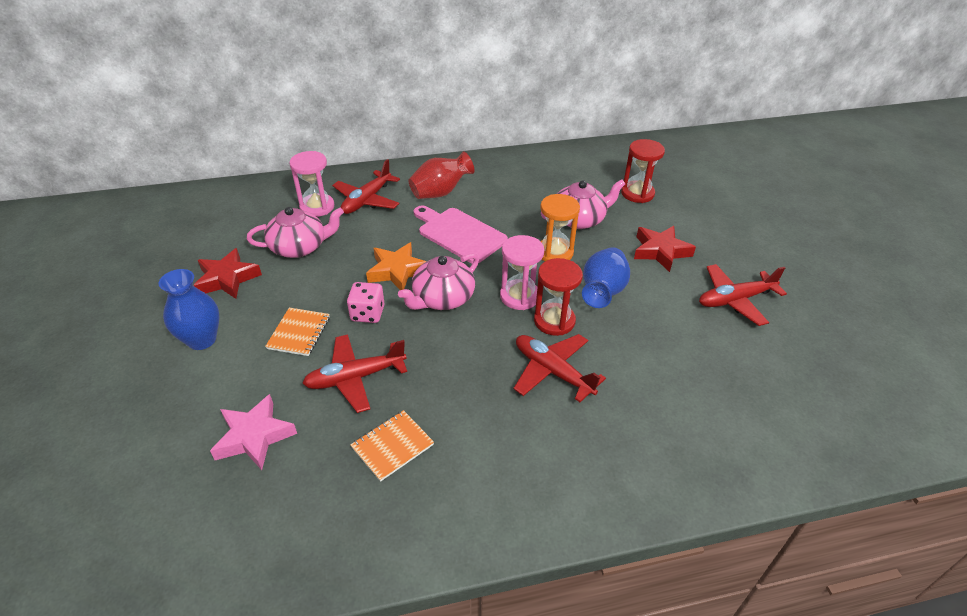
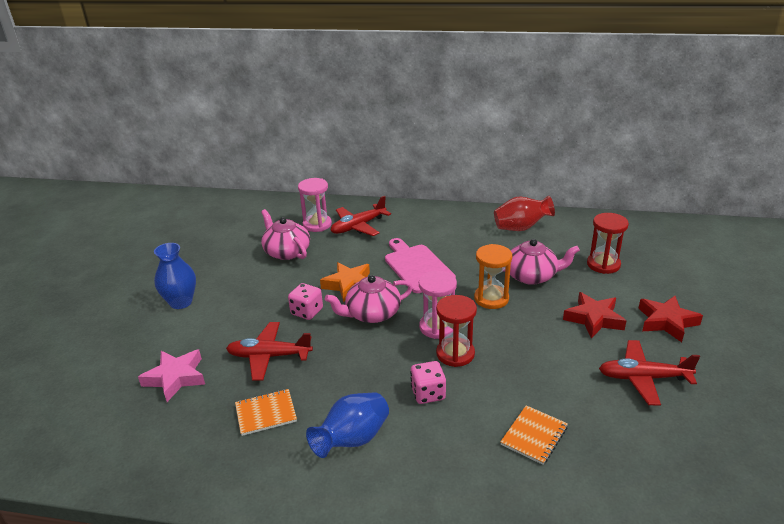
camera: 25 degrees right, 10 degrees down
(227, 279) = (222, 264): red star -> red star (666, 322)
(299, 247) = (286, 251): pink teapot -> pink teapot turned 135 degrees counterclockwise
(299, 333) = (249, 314): orange notebook -> orange notebook (534, 436)
(440, 192) = (421, 231): red vase -> red vase (521, 228)
(552, 371) = (428, 393): red plane -> pink dice
(602, 292) = (514, 340): blue vase -> blue vase (352, 439)

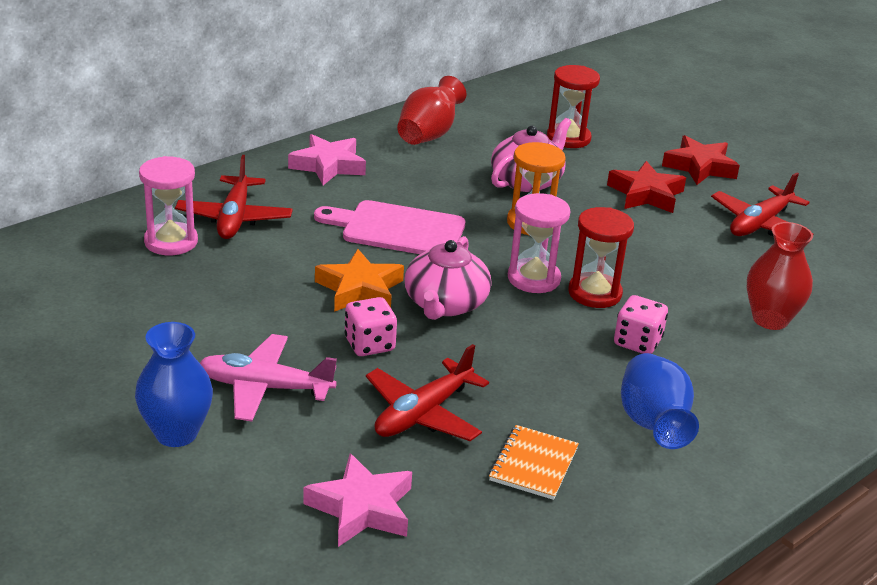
camera: 55 degrees left, 0 degrees up
(238, 304) = (265, 388): none -> pink plane
(286, 251) = (198, 294): pink teapot -> none
(441, 221) = (328, 166): none -> pink star
(534, 436) = (770, 319): orange notebook -> red vase

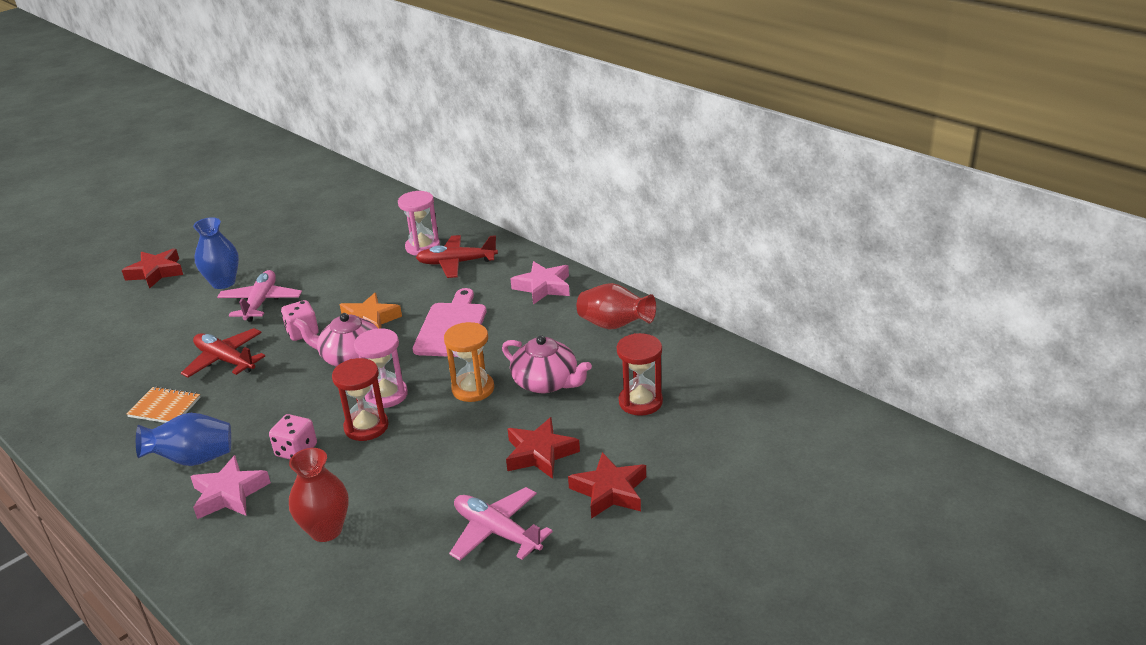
camera: 90 degrees right, 0 degrees up
(88, 525) = (156, 272): none -> red star
(362, 508) = (143, 348): pink star -> pink star (229, 494)
(760, 224) = (497, 532): red plane -> pink plane

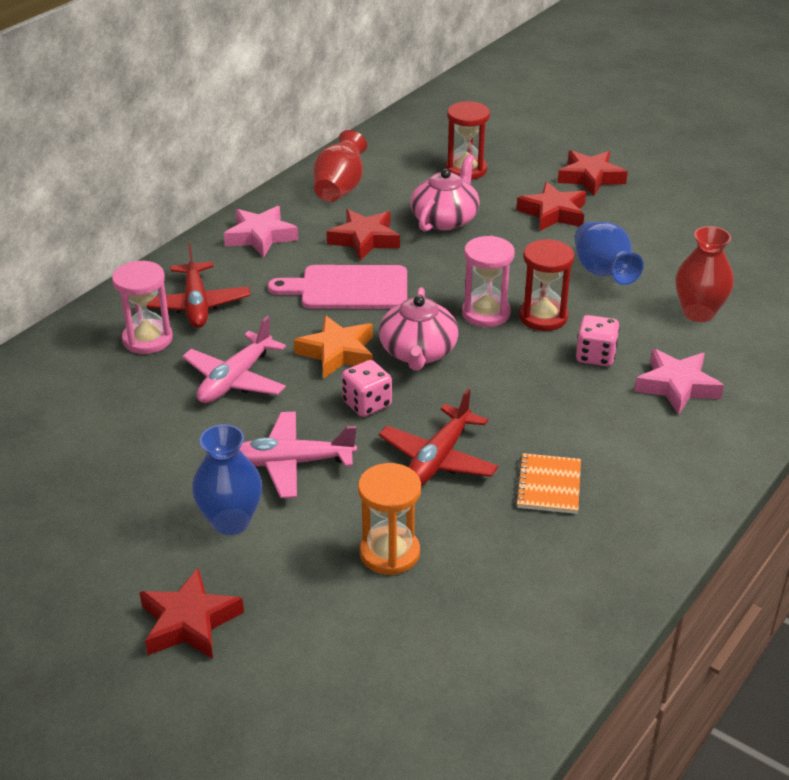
camera: 100 degrees left, 5 degrees up
(193, 459) = (634, 429): blue vase -> blue vase (603, 273)
(473, 389) = (464, 260): orange hourglass -> orange hourglass (389, 553)
(497, 532) = (660, 224): pink plane -> pink plane (235, 380)
(523, 337) = (364, 240): none -> red star

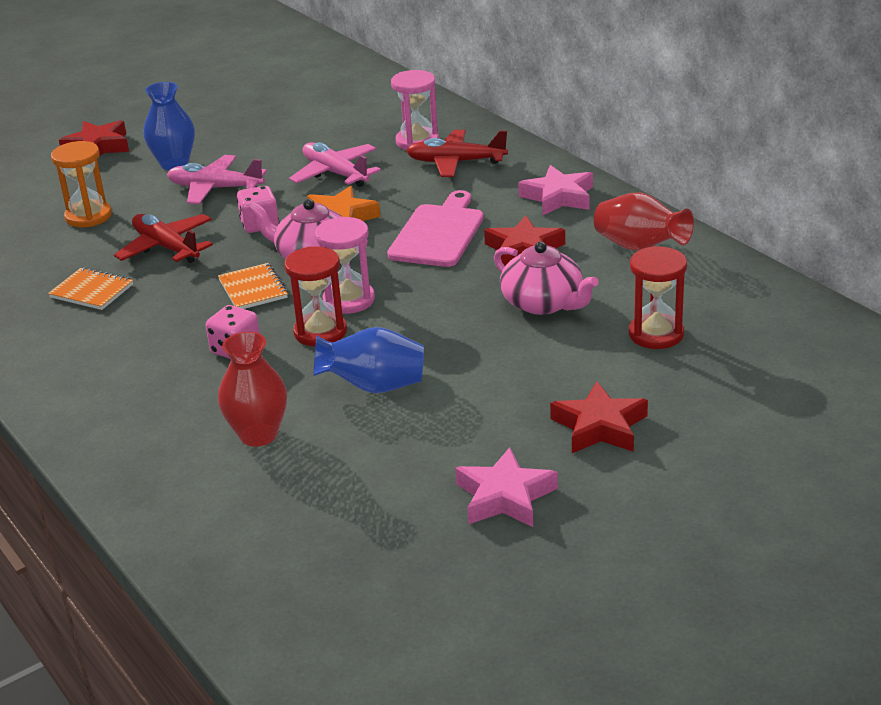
camera: 110 degrees right, 5 degrees down
(291, 463) = (215, 188): pink plane -> pink plane turned 90 degrees counterclockwise
(493, 373) = (253, 289): none -> orange notebook
(553, 213) = (522, 379): red star -> none
(677, 386) = (154, 387): pink star -> pink star (505, 497)

